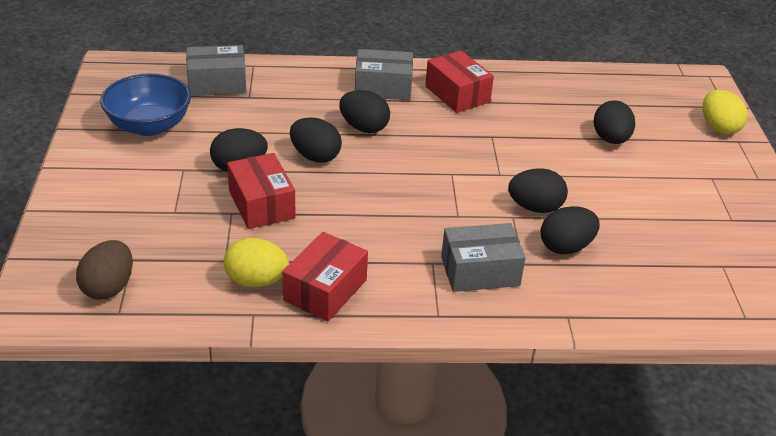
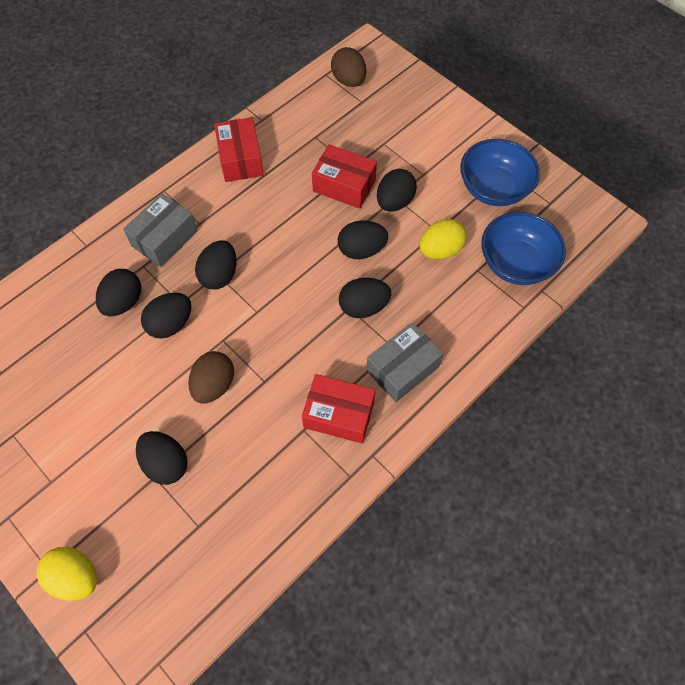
camera: 140 degrees right, 25 degrees up
(217, 83) = (516, 263): grey box -> blue bowl
(256, 281) = (283, 137): yellow egg -> yellow egg (440, 250)
(456, 213) = (219, 275): none -> black egg
(534, 155) = (214, 385): none -> brown egg

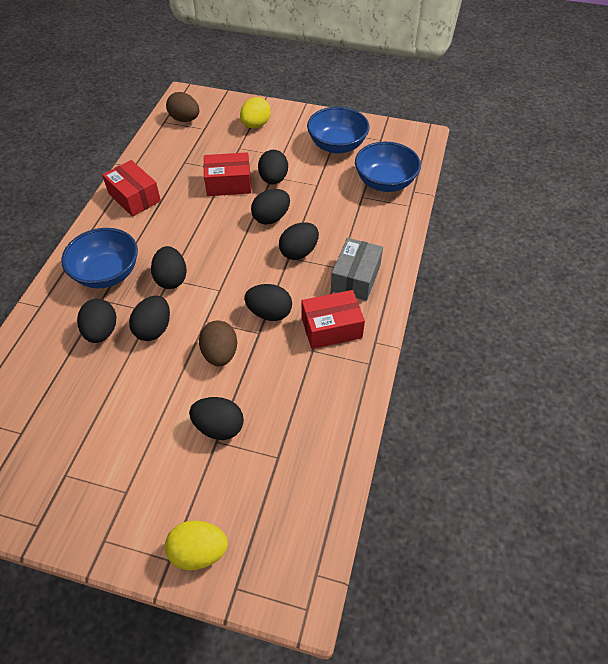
camera: 30 degrees left, 10 degrees down
(164, 238) = (107, 273): grey box -> blue bowl
(288, 364) = (269, 313): none -> black egg
(440, 250) = (328, 195): yellow egg -> yellow egg (255, 125)

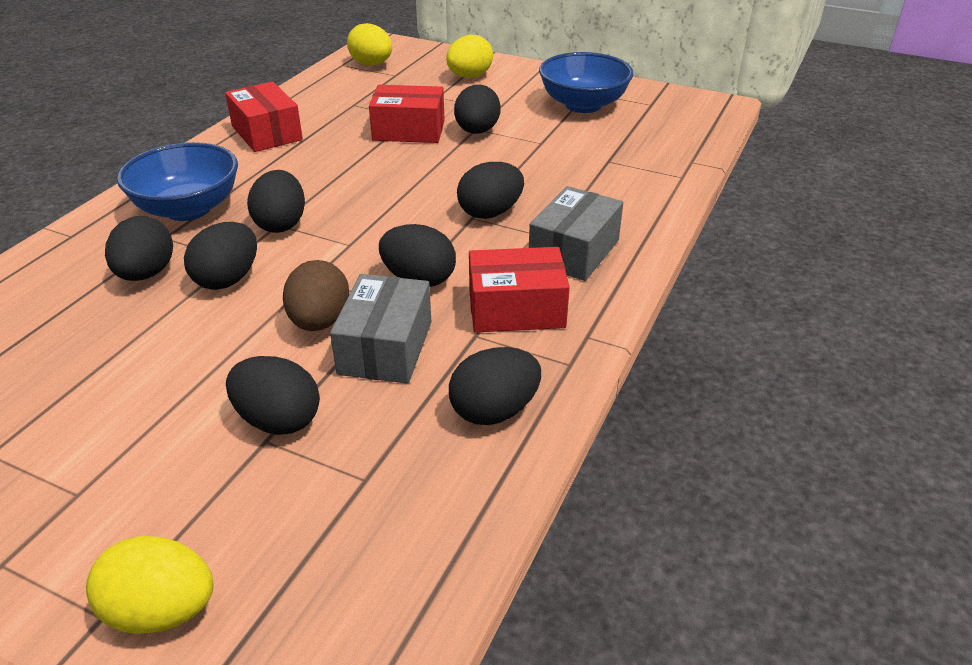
camera: 10 degrees right, 15 degrees down
(185, 119) = (371, 64): brown egg -> yellow egg
(264, 367) = (385, 348): none -> grey box
(271, 218) = (459, 171): black egg -> black egg (494, 411)
(385, 182) = (648, 148): blue bowl -> none

